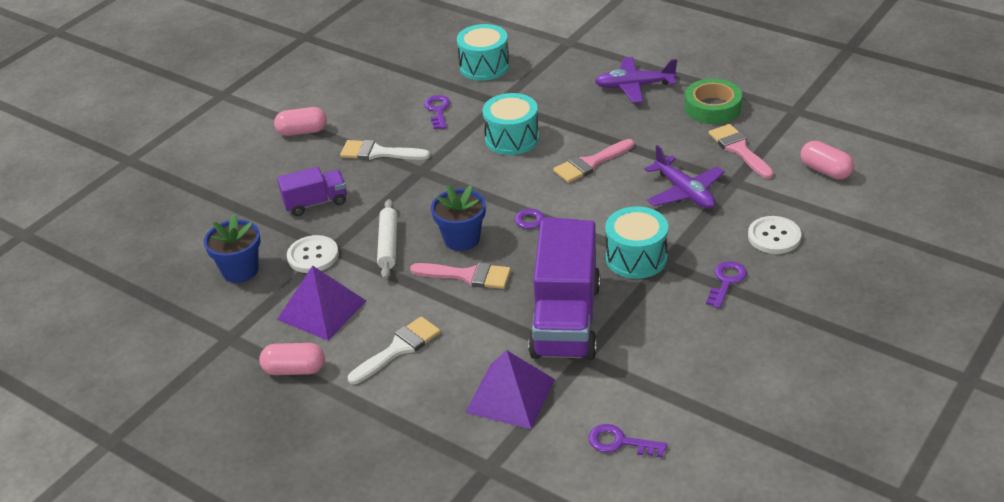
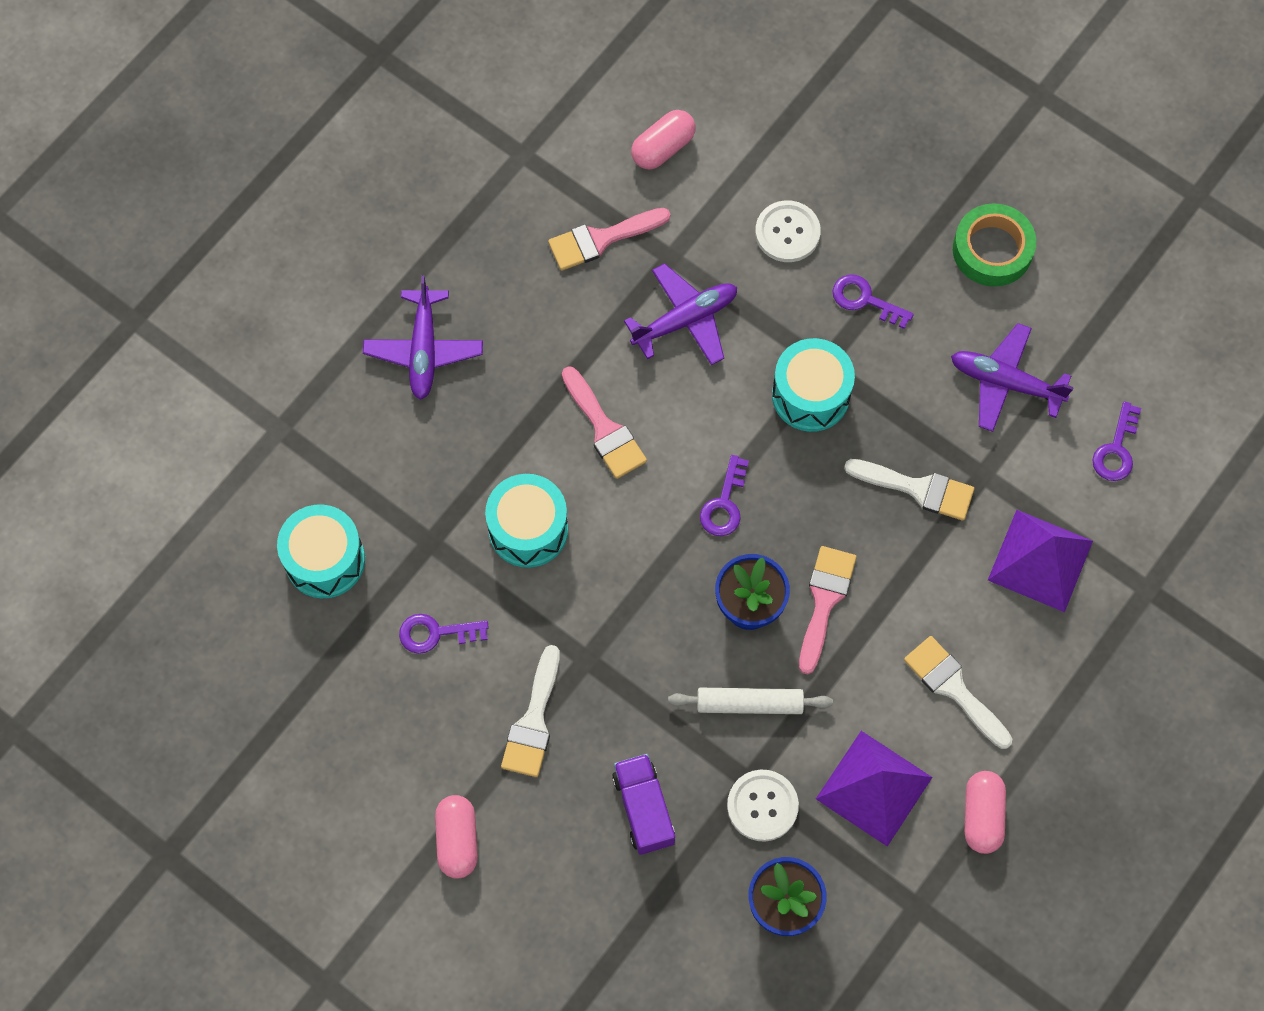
camera: 90 degrees left, 30 degrees up
(565, 320) = (918, 489): purple truck -> white brush
(670, 367) = (1005, 382): none -> purple plane
(712, 108) = (497, 255): green tape -> green tape (992, 250)

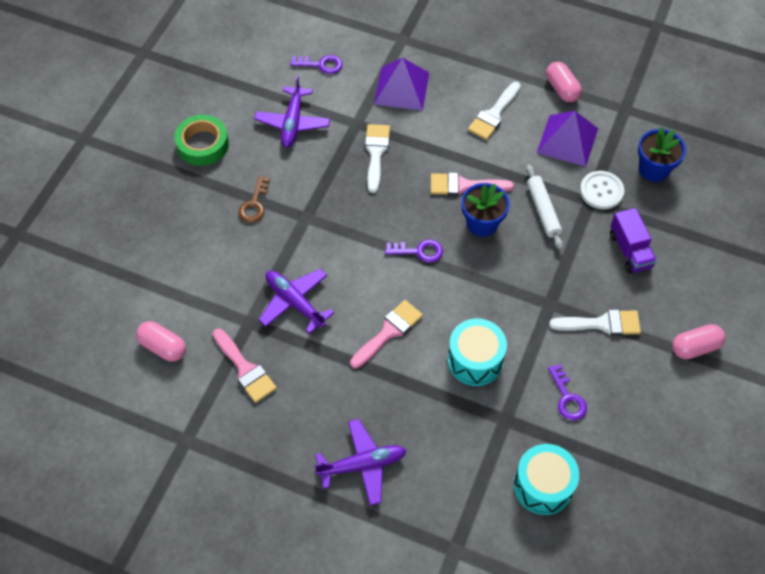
camera: 105 degrees left, 10 degrees down
(643, 809) = (630, 250): purple truck -> purple truck turned 75 degrees counterclockwise
(787, 232) = (215, 257): white button -> none
(810, 395) = (330, 220): turquoise drum -> none
(865, 300) = (254, 204): purple key -> brown key
(982, 816) = (561, 89): pink capsule -> pink capsule turned 75 degrees clockwise

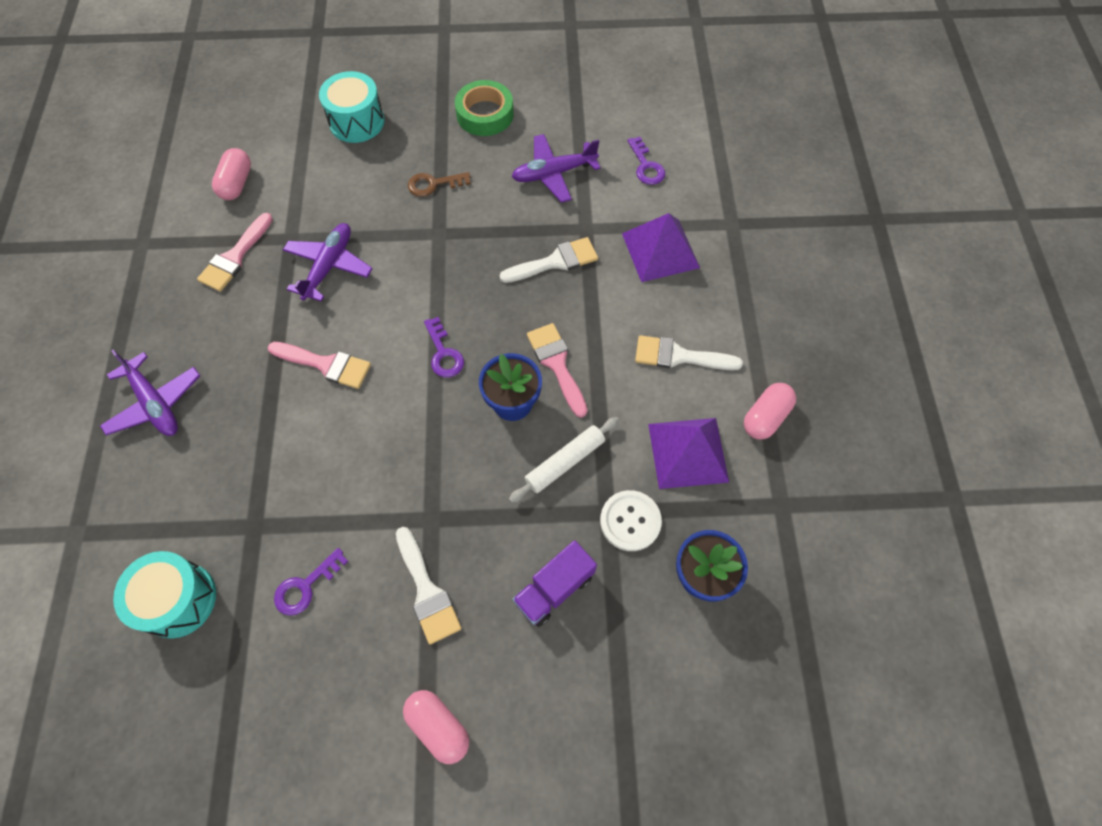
camera: 65 degrees right, 5 degrees up
(475, 360) = (321, 464): turquoise drum -> turquoise drum (357, 121)

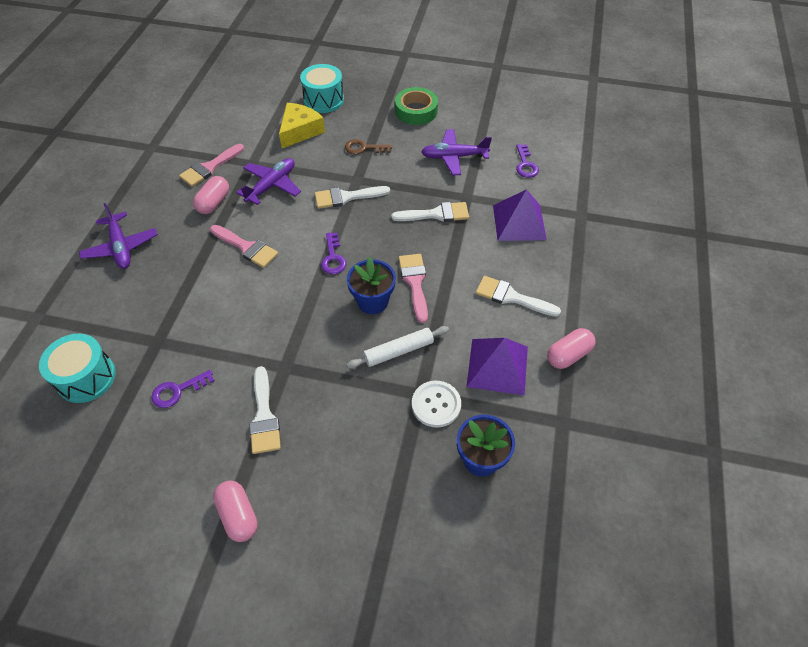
camera: 15 degrees right, 10 degrees down
(237, 183) = (228, 123): pink capsule -> pink capsule (214, 203)
(340, 176) = (300, 131): none -> yellow cheese
(433, 262) = (346, 197): none -> white brush
(554, 589) = (361, 438): purple truck -> none

